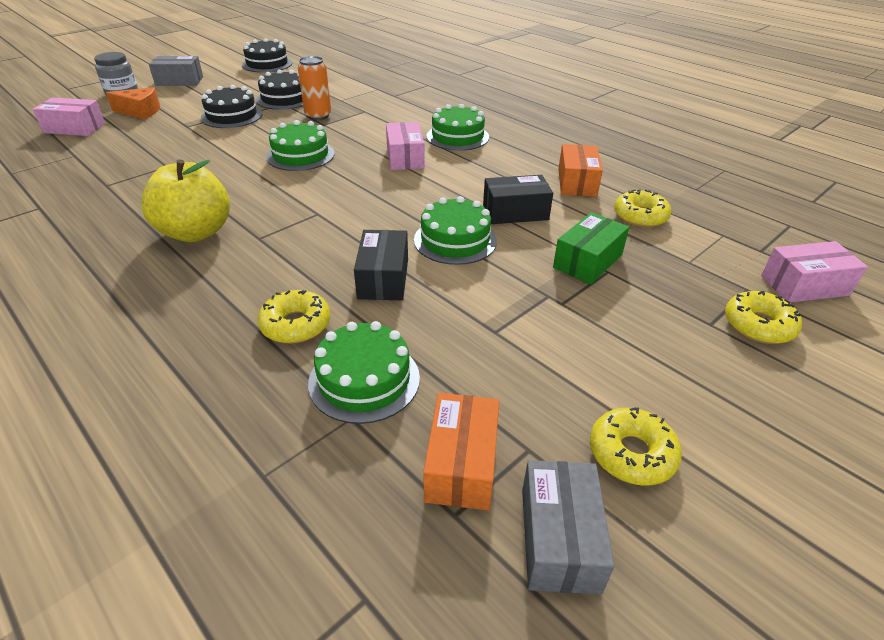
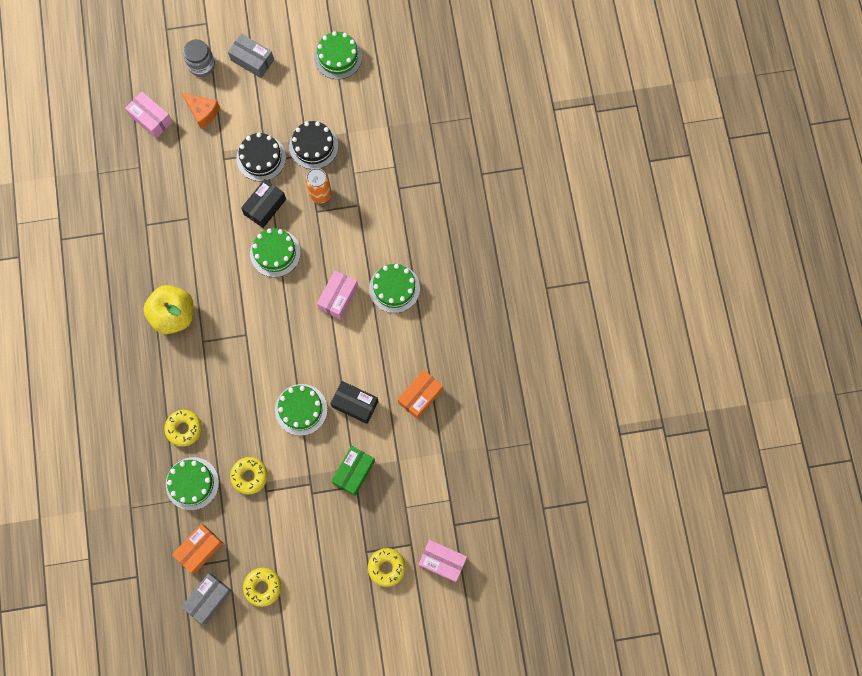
camera: 35 degrees right, 35 degrees up
(267, 64) = (338, 57): black cake -> green cake
(383, 278) = (243, 419): black box -> black box (265, 207)
(588, 261) = (354, 472): green box -> green box turned 45 degrees counterclockwise
(640, 216) = (422, 454): yellow donut -> yellow donut (249, 476)

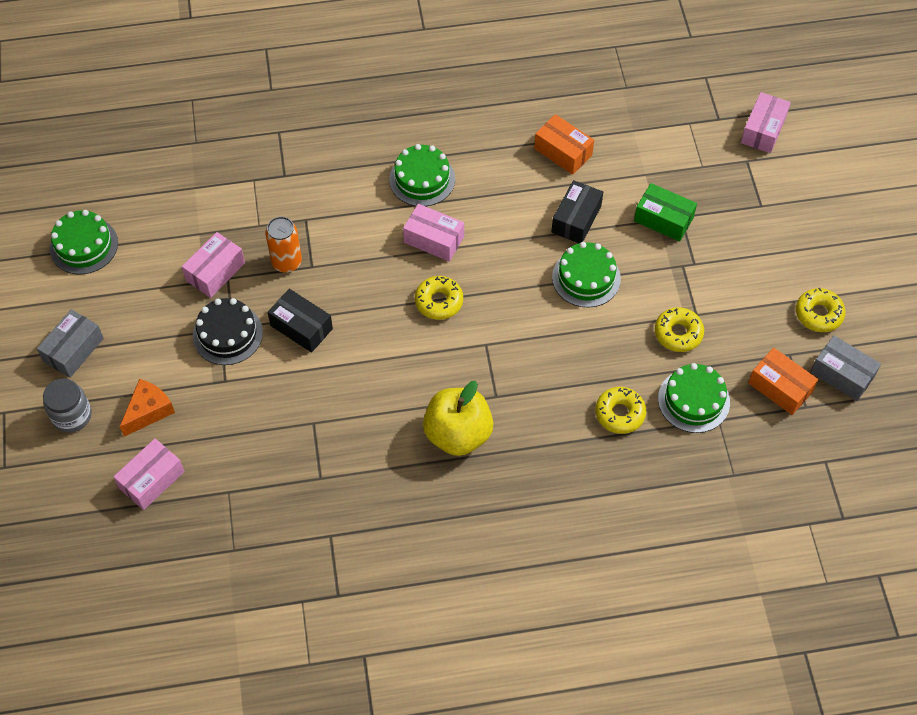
camera: 90 degrees left, 15 degrees down
(275, 253) = (369, 313): green cake -> none
(313, 146) = (215, 272): black cake -> pink box
(386, 567) = (777, 184): yellow donut -> yellow donut (439, 301)

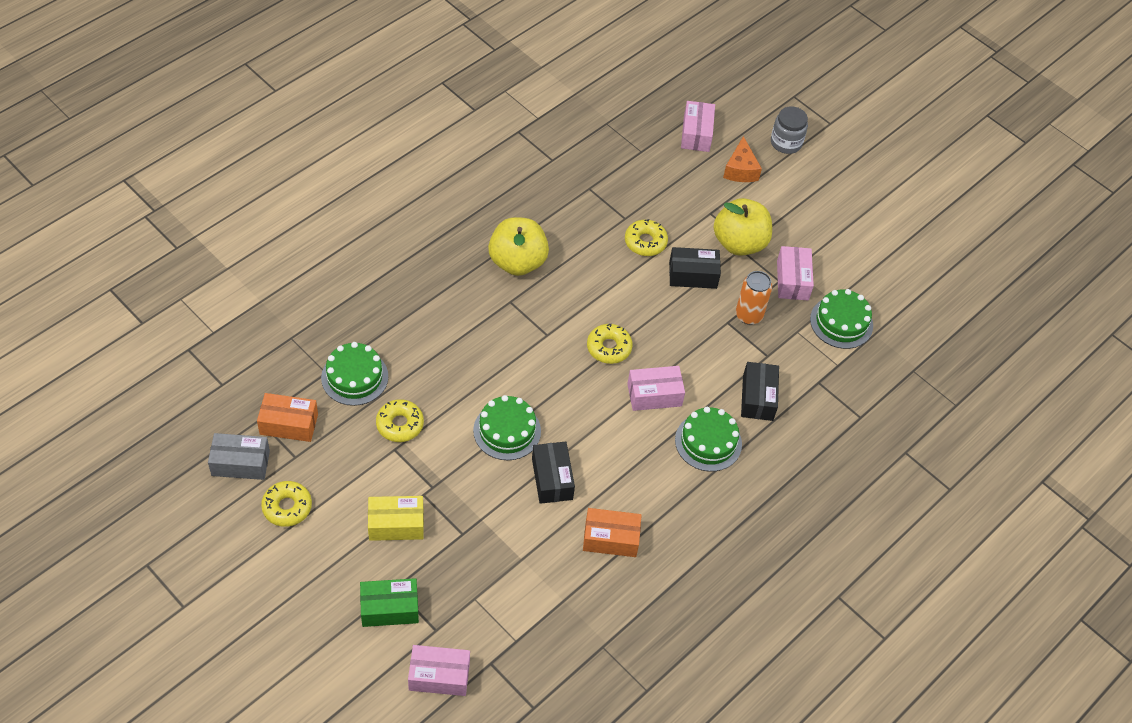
camera: 140 degrees right, 5 degrees down
(73, 350) = (830, 180): grey box -> none
(84, 245) = (902, 248): green cake -> green cake (841, 322)
(227, 334) = (739, 243): black cake -> yellow apple
(348, 190) = (757, 398): none -> black box
(620, 413) = (407, 337): yellow donut -> yellow donut (645, 242)
(663, 219) = (476, 522): green box -> green box (389, 608)
(732, 252) = (396, 524): none -> yellow box
(763, 130) = (439, 676): pink box -> pink box turned 75 degrees counterclockwise

